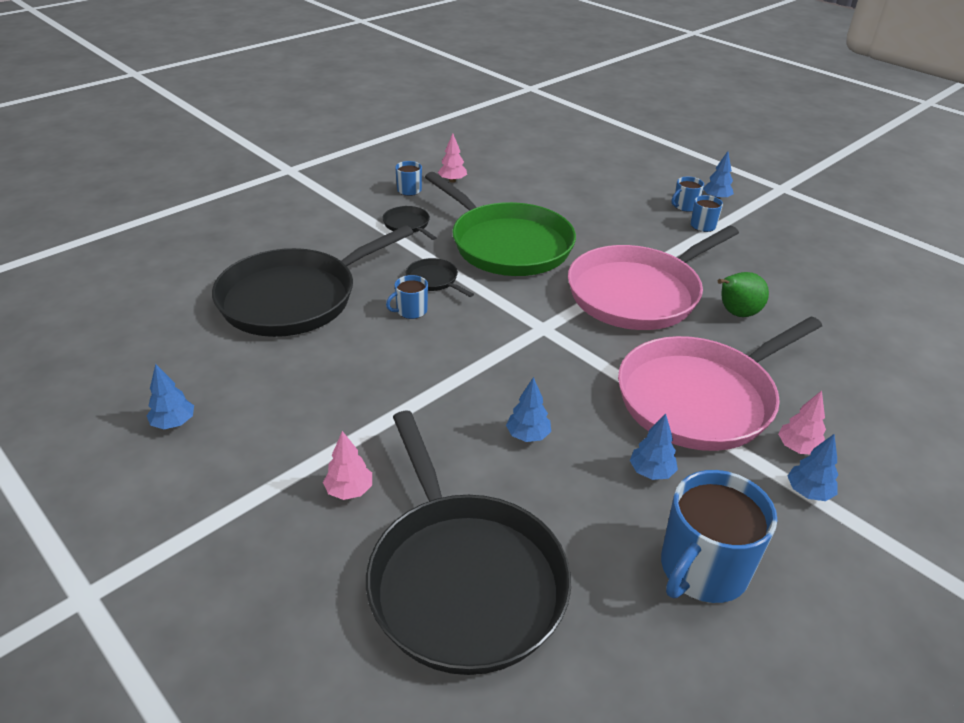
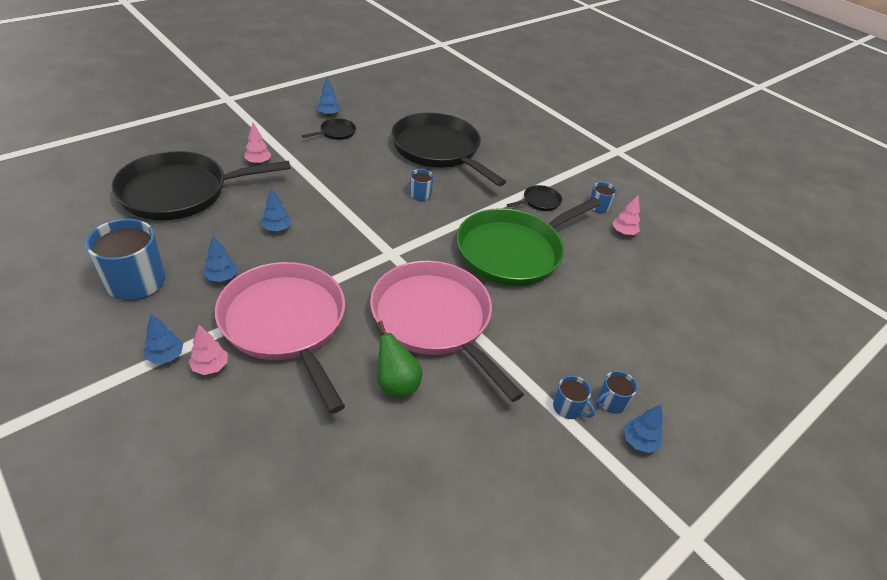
camera: 90 degrees right, 5 degrees up
(434, 280) = (459, 207): black pan -> black pan (336, 132)
(685, 206) = (611, 402): blue mug -> blue mug turned 90 degrees counterclockwise

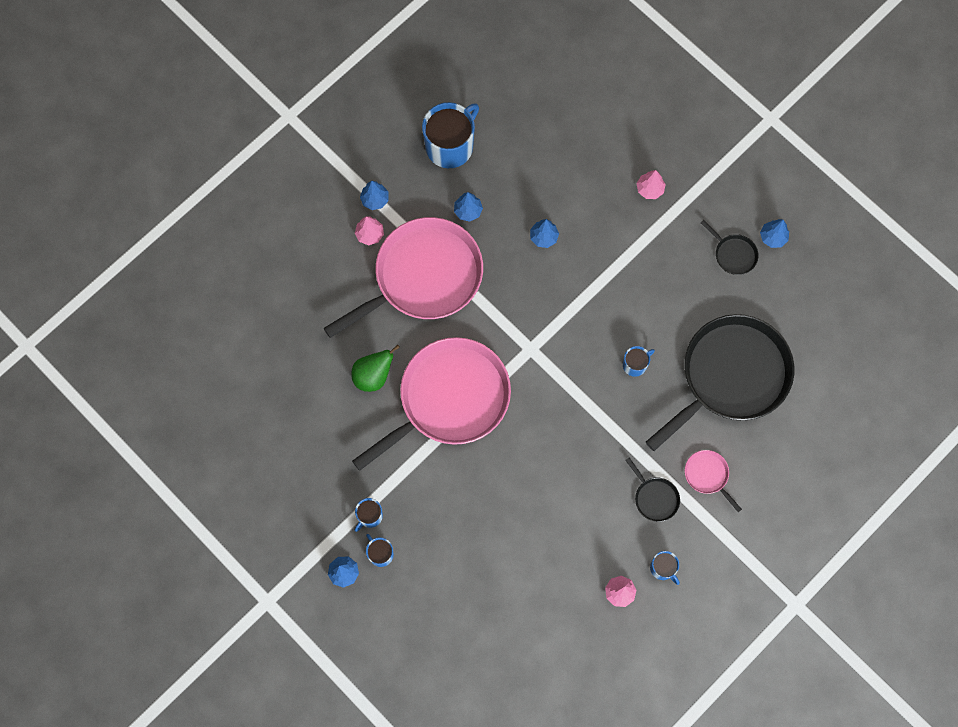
camera: 90 degrees right, 30 degrees up
(180, 192) = (578, 134): black pan -> none
(513, 251) = (559, 468): green pan -> none
(520, 173) = (707, 475): none -> pink pan

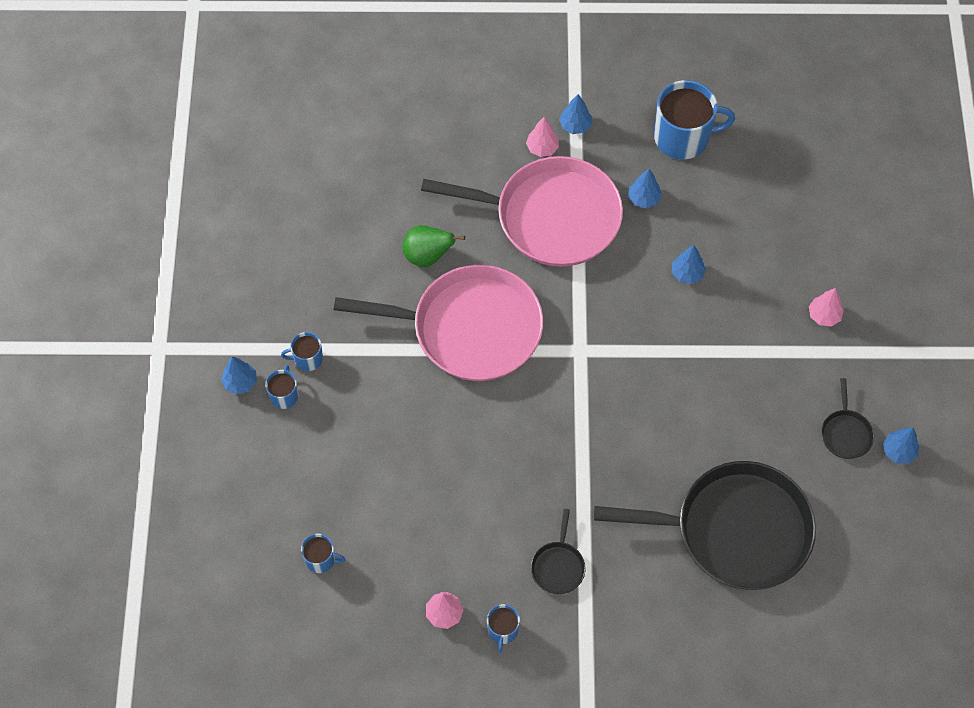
camera: 45 degrees right, 10 degrees down
(635, 364) = (658, 443): blue mug -> blue mug (321, 559)
(707, 475) = (625, 592): pink pan -> none

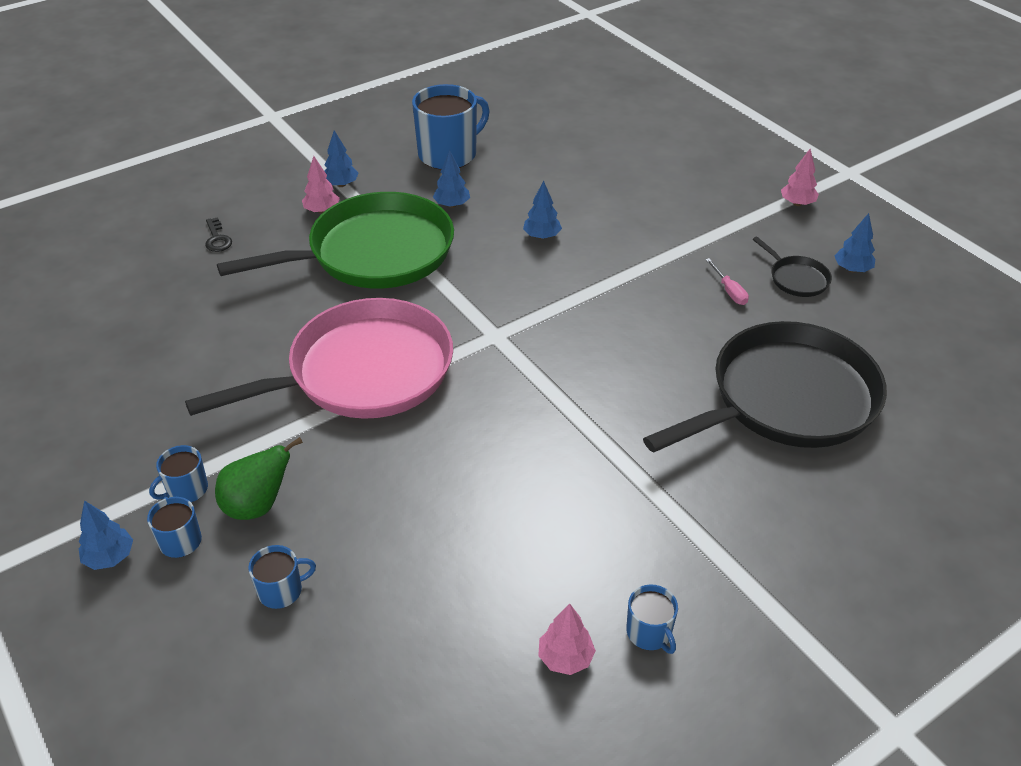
camera: 35 degrees left, 20 degrees down
(321, 559) = (358, 693): blue mug -> blue mug (281, 590)
(428, 256) = (267, 336): green pear -> green pear (257, 506)
(449, 135) = (217, 239): none -> black key
(551, 217) = (374, 253): pink pan -> green pan
(558, 566) = (649, 530): black pan -> none
(782, 413) = (729, 291): none -> pink screwdriver
(824, 315) = (688, 211): pink tree -> pink tree (797, 203)

